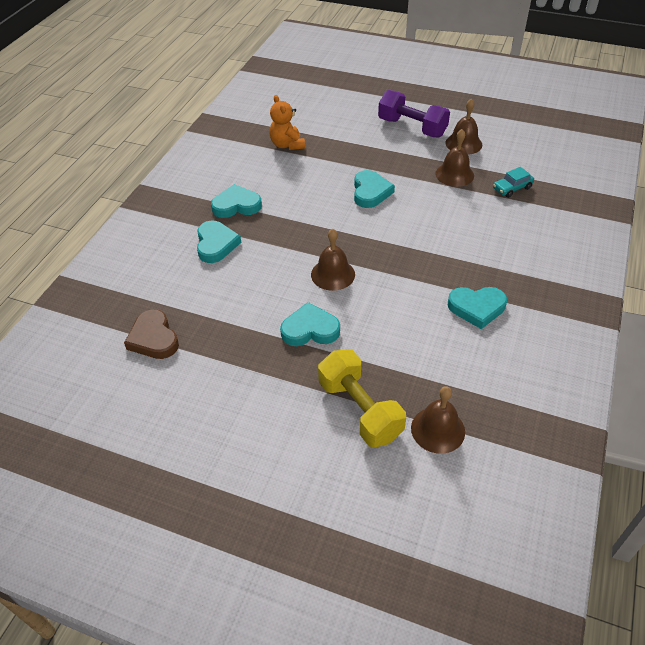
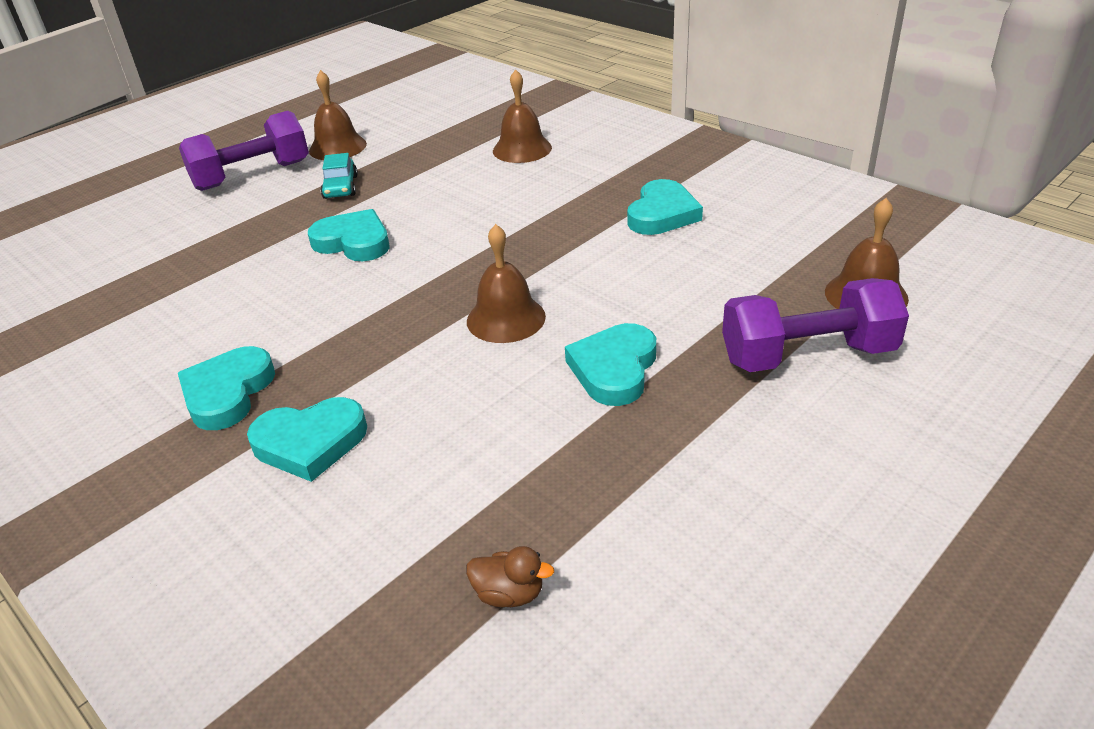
camera: 65 degrees left, 10 degrees down
(153, 338) = (509, 594): brown heart -> brown duck
(216, 244) = (310, 443): turquoise heart -> turquoise heart turned 150 degrees clockwise
(287, 145) = (134, 298): orange teddy bear -> none
(360, 410) = (807, 355): yellow dumbbell -> purple dumbbell
(454, 174) = (392, 168): brown bell -> brown bell (522, 149)
(512, 188) = (463, 138): turquoise car -> turquoise car (340, 187)

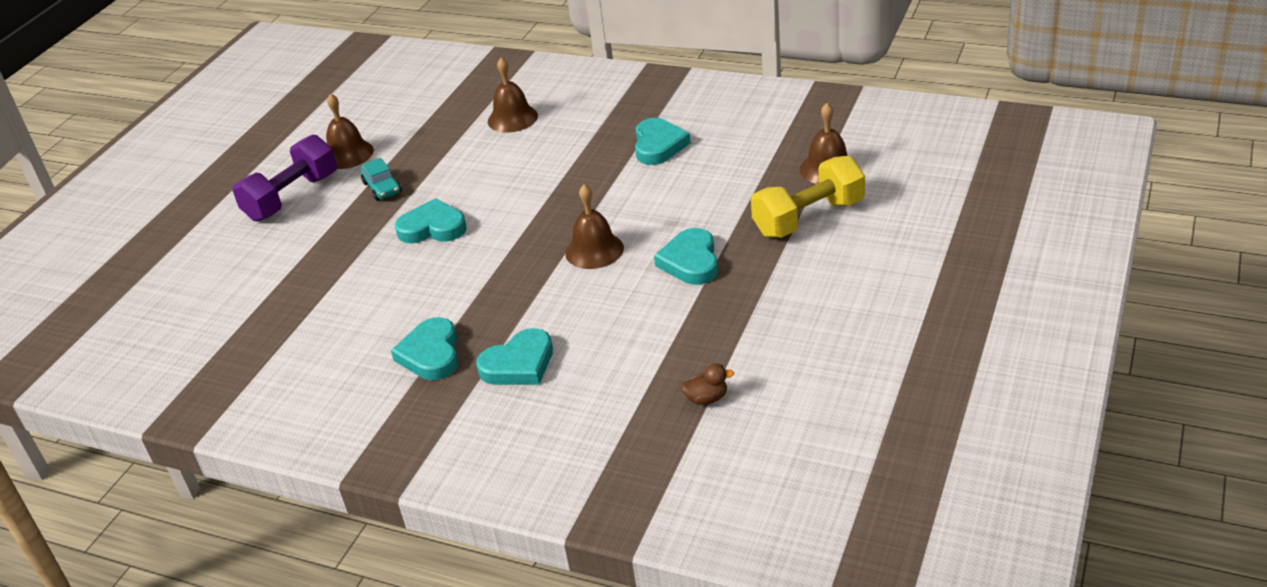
camera: 20 degrees left, 0 degrees up
(807, 355) = (809, 218): purple dumbbell -> yellow dumbbell

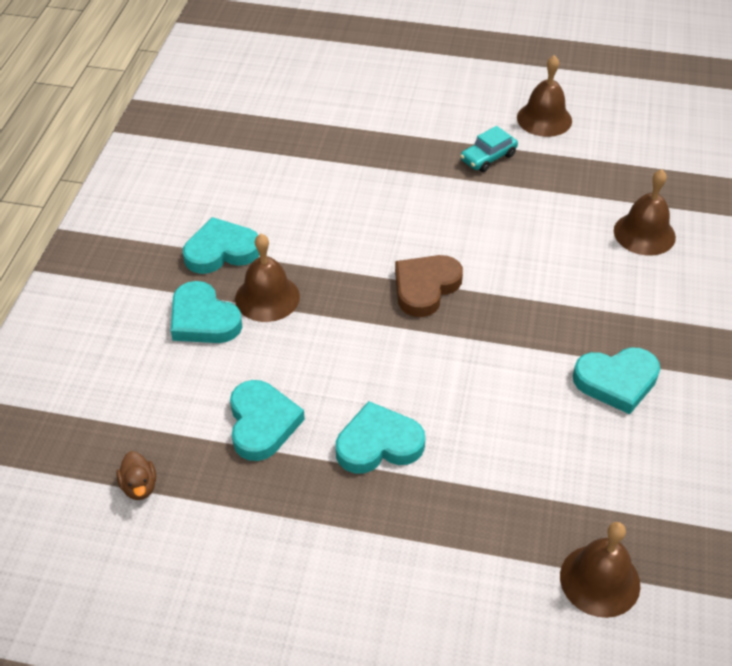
camera: 75 degrees right, 10 degrees up
(292, 197) = (462, 99): purple dumbbell -> none
(432, 228) = (422, 210): turquoise heart -> turquoise heart (262, 423)
(529, 230) = (425, 287): none -> brown heart
(594, 250) = (394, 350): brown bell -> brown bell (267, 297)
(809, 218) = (480, 564): yellow dumbbell -> none

